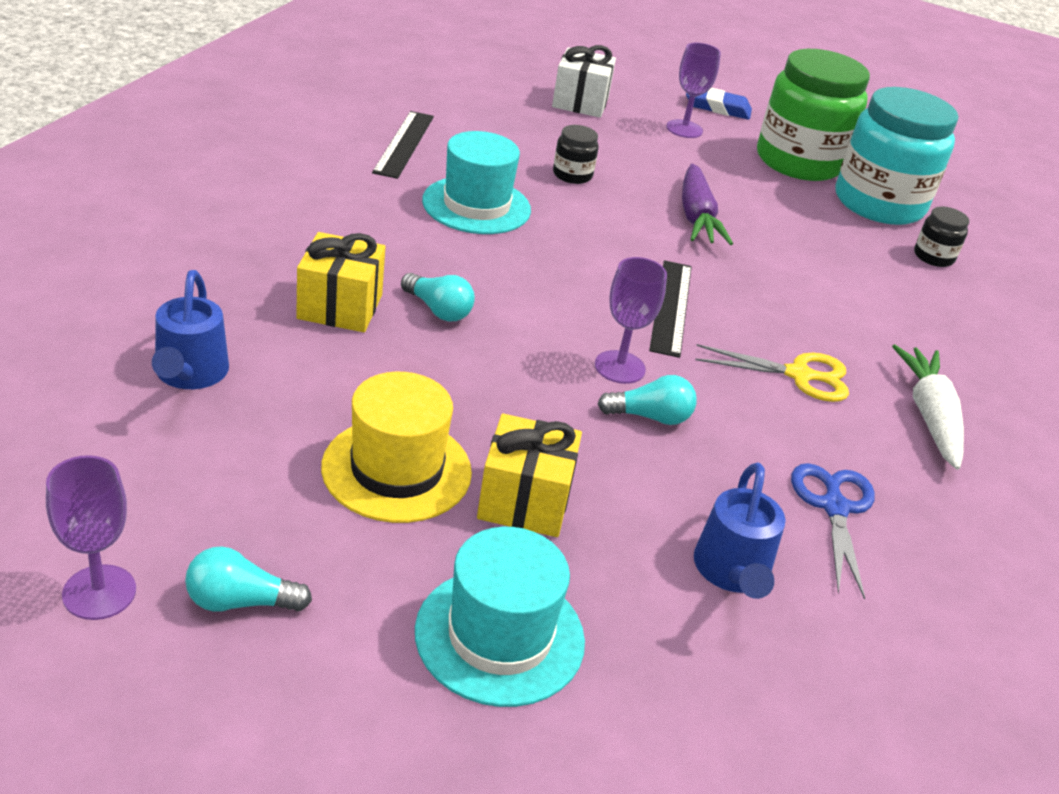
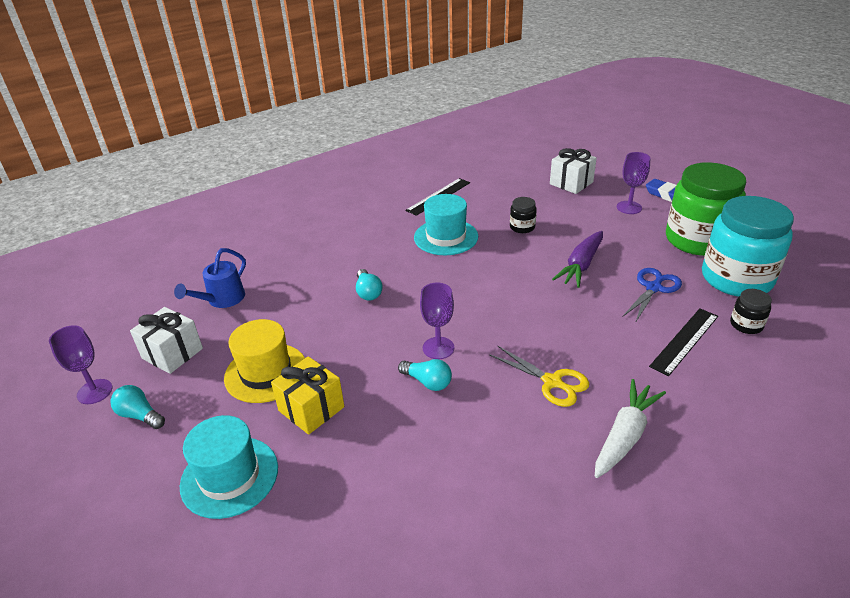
camera: 40 degrees right, 0 degrees up
(190, 485) = (172, 353): none -> white gift
(340, 307) = (320, 280): yellow gift -> none
(671, 307) = (507, 319): black ruler -> black ruler (684, 341)
(732, 573) = (384, 490): blue watering can -> none
(834, 507) = (490, 473): blue scissors -> blue scissors (653, 288)

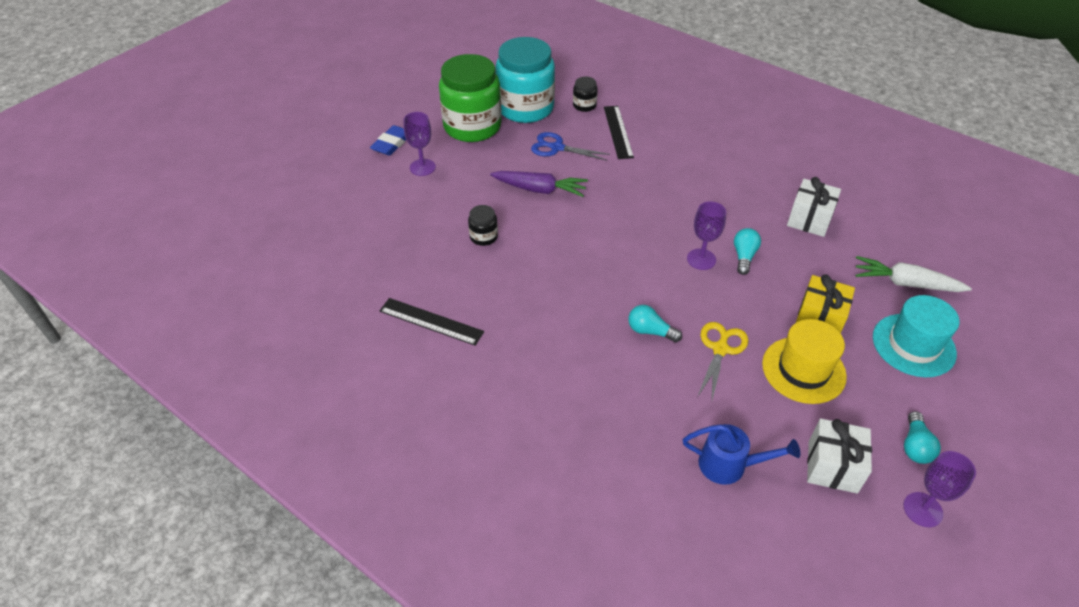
camera: 110 degrees left, 10 degrees up
(368, 292) = (650, 331): turquoise light bulb -> turquoise light bulb turned 120 degrees counterclockwise
(446, 237) = (523, 293): turquoise hat -> none
(552, 382) = (701, 190): yellow scissors -> yellow scissors (720, 349)
(571, 183) = (375, 211): white gift -> white gift (809, 220)
(625, 435) = (730, 154): white carrot -> white carrot (905, 283)
(684, 341) = (618, 132): black ruler -> black ruler turned 60 degrees clockwise

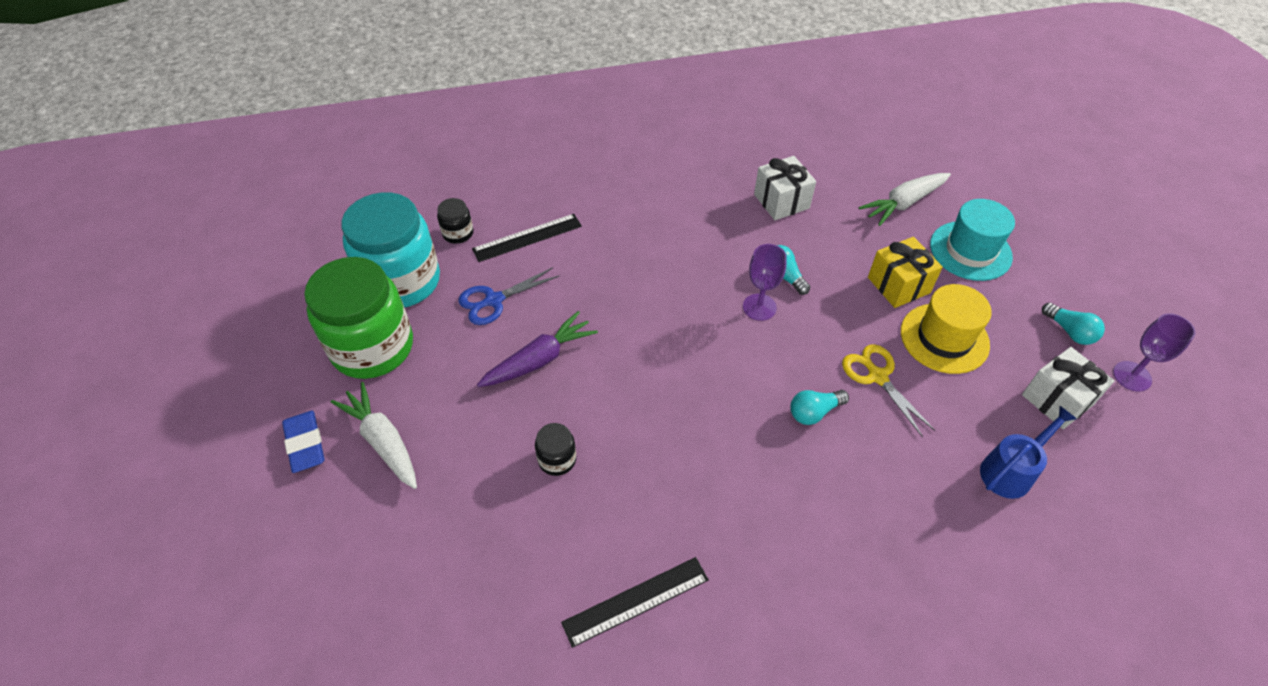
camera: 50 degrees left, 5 degrees up
(422, 167) = (383, 441): purple goblet -> white carrot
(618, 132) = (527, 237): black ruler -> black ruler turned 60 degrees counterclockwise

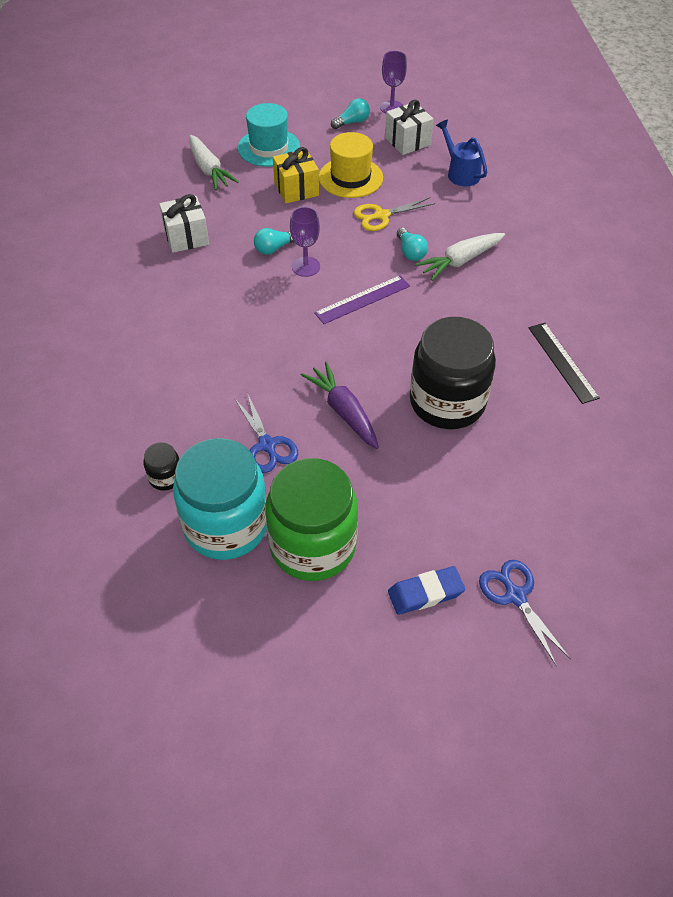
camera: 85 degrees left, 0 degrees up
(287, 529) = (515, 596): none -> blue scissors
(383, 441) = (425, 527): white carrot -> white carrot (460, 261)
(527, 237) = (187, 418): black ruler -> none
(557, 459) = (447, 402): black jar -> black jar, size x2.38
(715, 366) = (362, 299): none -> purple ruler

